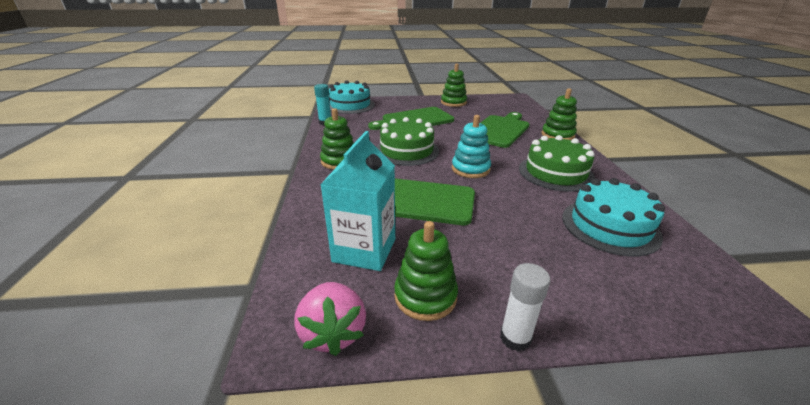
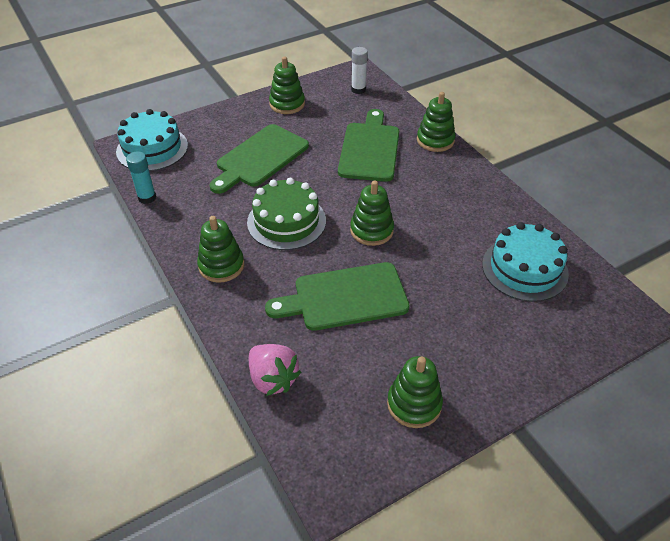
camera: 25 degrees left, 15 degrees up
(333, 332) = (365, 466): pink strawberry -> pink strawberry (273, 379)
(364, 250) = (335, 378): turquoise carton -> none
(470, 169) = (371, 230): turquoise stacking toy -> green stacking toy
(515, 338) = (494, 413): white glue stick -> white glue stick (358, 90)
(555, 173) = (456, 208): green cake -> none

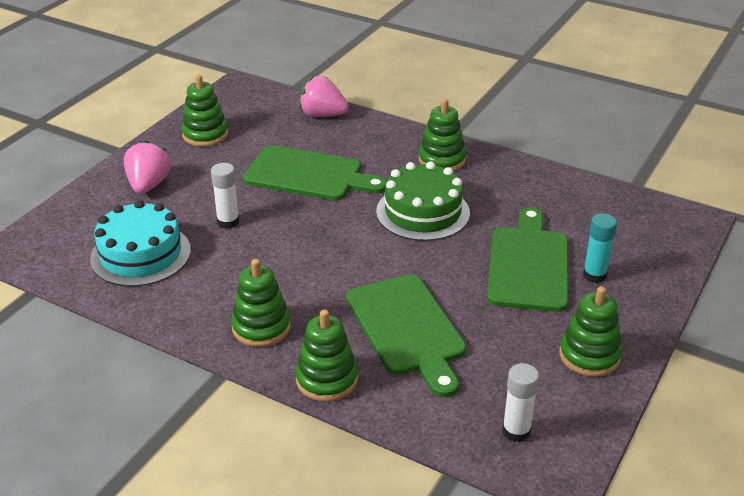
camera: 150 degrees right, 10 degrees down
(147, 198) = (585, 184): turquoise glue stick -> turquoise glue stick (594, 275)
(152, 148) = (660, 229): turquoise cake -> none
(345, 297) = (308, 175): green cutting board -> green cutting board turned 60 degrees clockwise
(371, 230) = (327, 234): green stacking toy -> green stacking toy (261, 327)
(442, 273) = (228, 222): none -> white glue stick
(498, 348) = (148, 185): none -> pink strawberry

